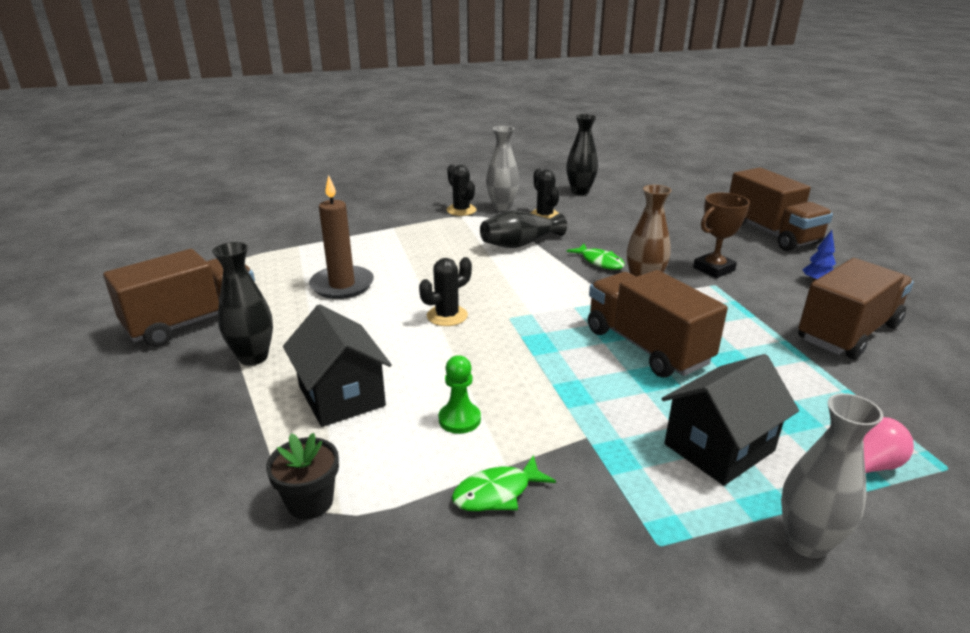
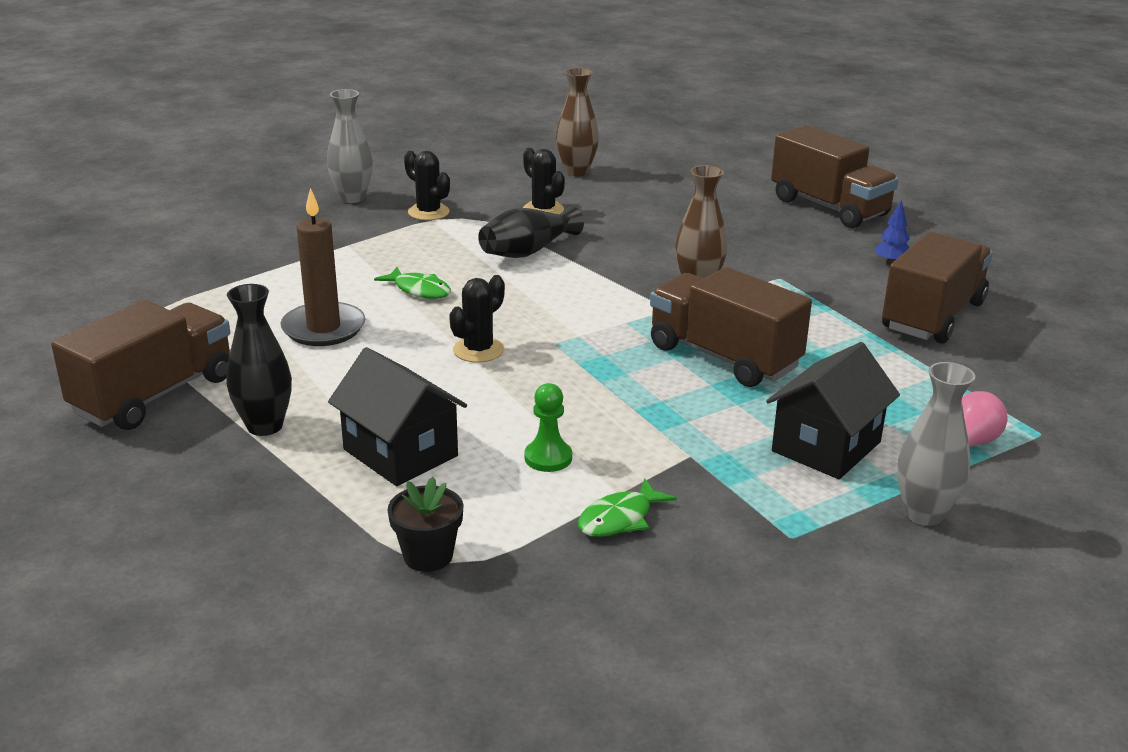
camera: 15 degrees left, 0 degrees up
(502, 207) = (482, 203): grey vase -> grey vase (352, 198)
(580, 192) = (576, 171): black vase -> brown vase
(599, 262) = (636, 264): green fish -> green fish (419, 290)
(713, 269) = (773, 259): brown trophy -> none

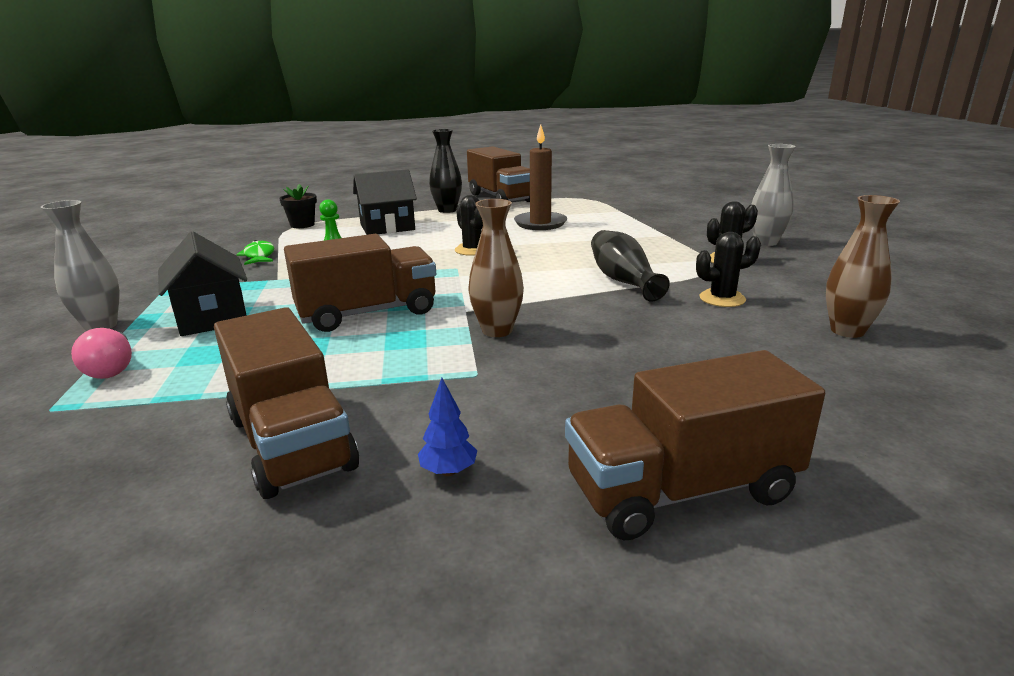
camera: 115 degrees right, 5 degrees down
(419, 290) = (575, 245): green fish -> none

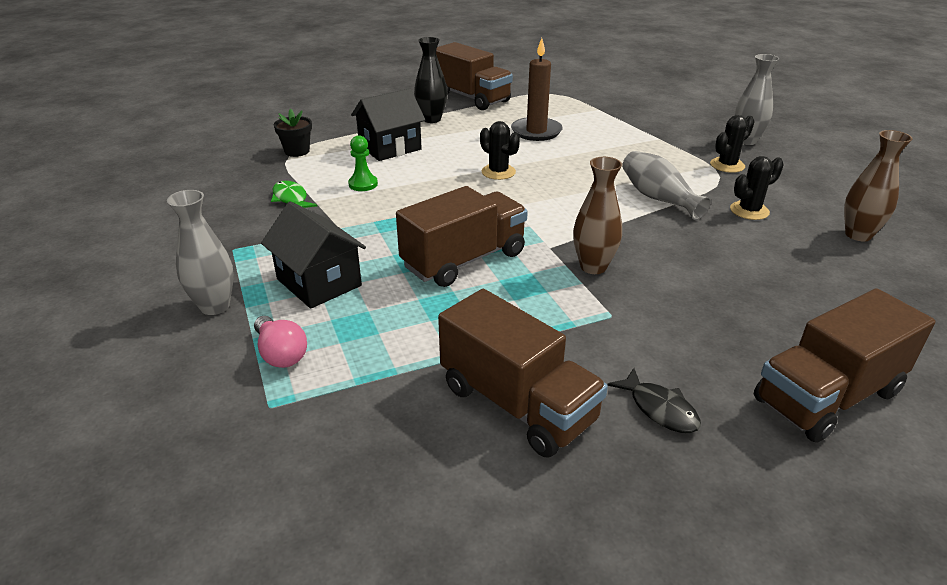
camera: 15 degrees left, 10 degrees up
(448, 471) = (659, 409): blue tree -> black fish
(623, 281) = (658, 198): black vase -> grey vase

